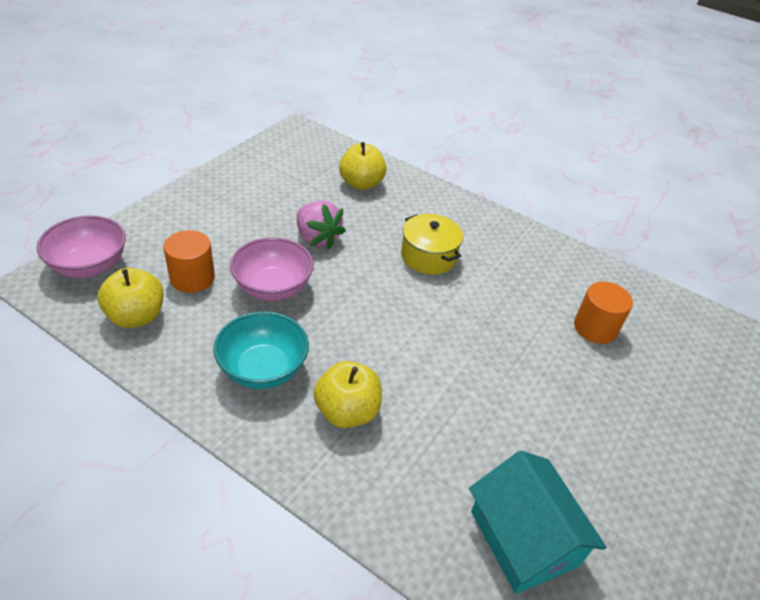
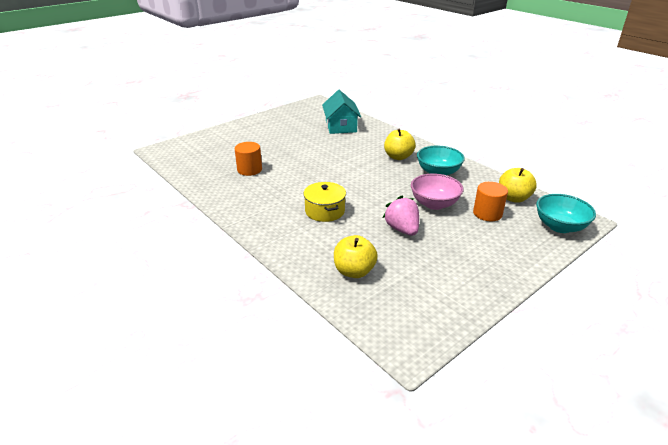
camera: 160 degrees left, 10 degrees down
(89, 266) = (560, 226): pink bowl -> turquoise bowl

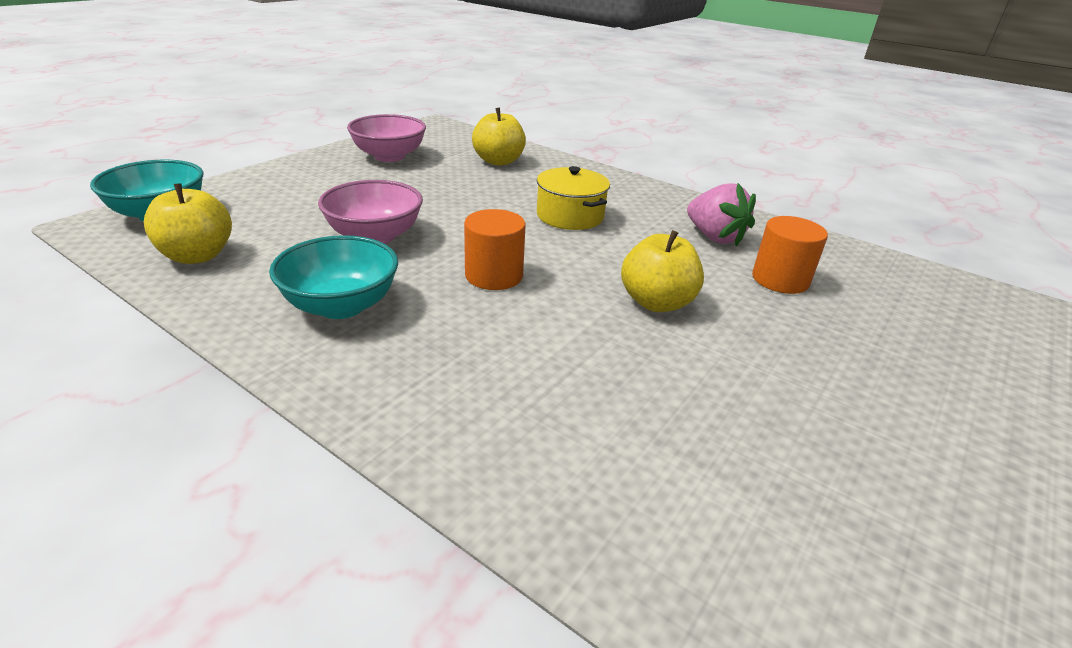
camera: 165 degrees right, 0 degrees up
(341, 126) = (689, 498): turquoise house -> none
(398, 157) = (443, 349): yellow apple -> yellow apple (656, 302)
(402, 229) = (438, 199): pink strawberry -> pink strawberry (714, 237)
(445, 284) = (389, 156): none -> pink bowl
(487, 213) = (279, 226): orange cylinder -> orange cylinder (494, 275)

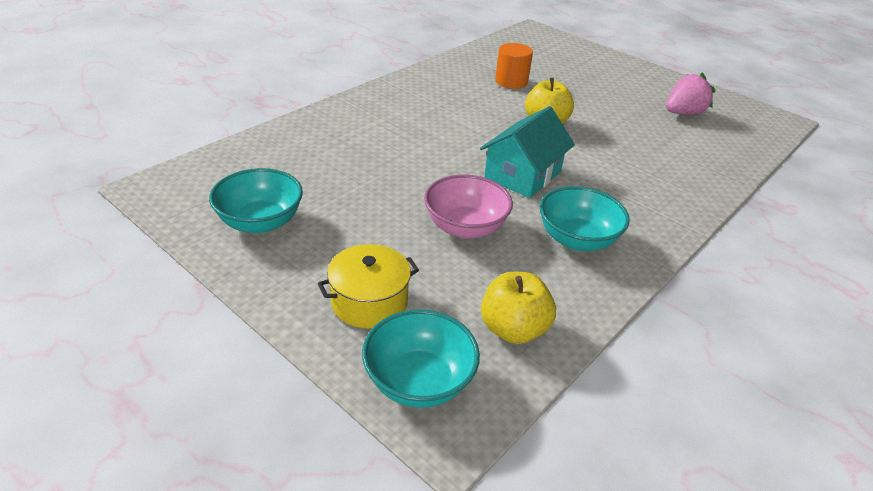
camera: 85 degrees left, 5 degrees up
(389, 156) = (260, 222): pink bowl -> turquoise bowl
(494, 275) = (523, 174): orange cylinder -> turquoise house
(498, 161) = (293, 155): yellow apple -> none
(570, 216) = (423, 134): yellow pot -> yellow pot (369, 301)
(714, 237) = (457, 88): pink strawberry -> pink strawberry (683, 113)

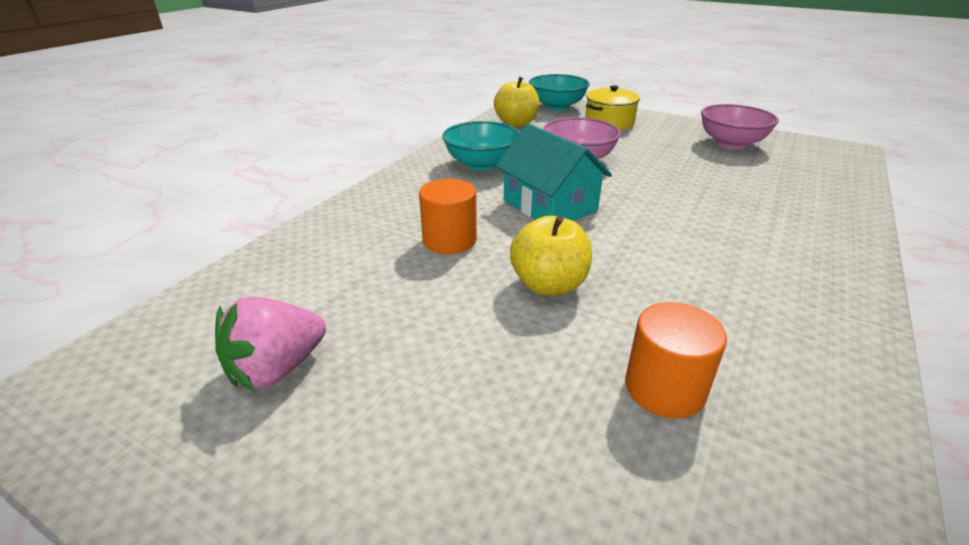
camera: 170 degrees right, 5 degrees down
(260, 222) = (731, 143): turquoise bowl -> pink bowl
(523, 174) = (549, 206): turquoise house -> turquoise house turned 60 degrees counterclockwise
(607, 159) = (449, 240): none -> orange cylinder

